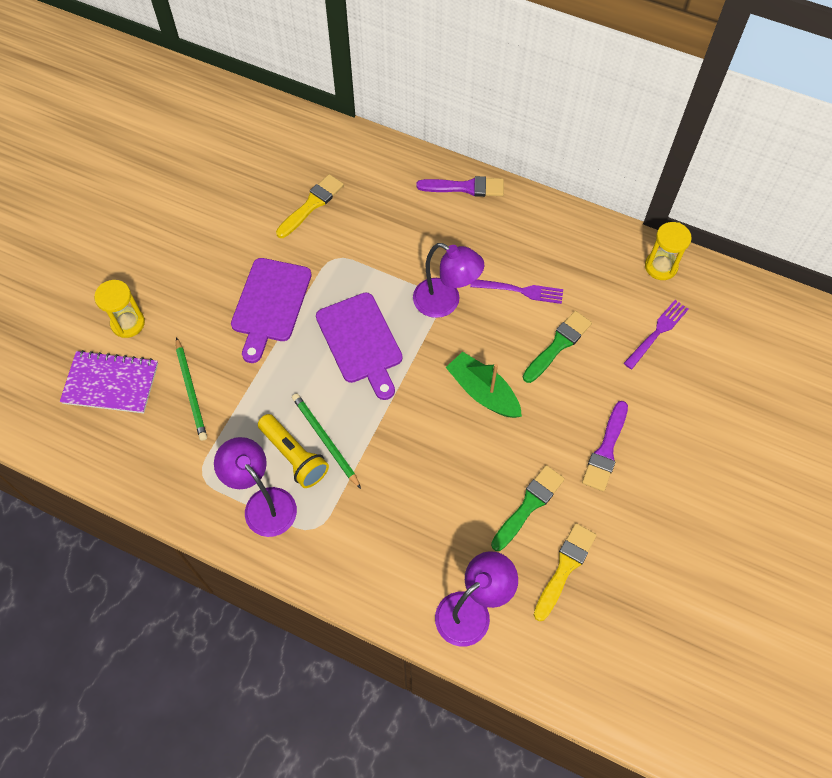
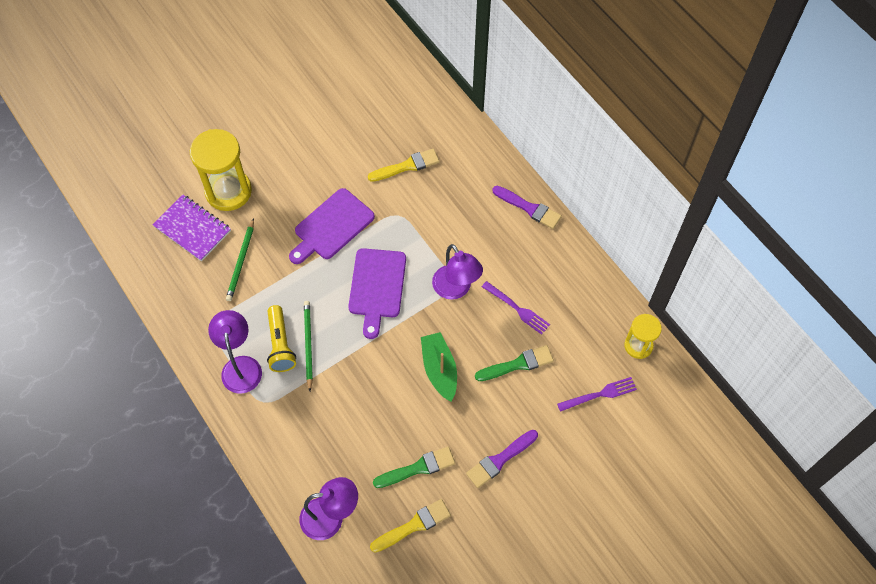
camera: 30 degrees right, 0 degrees up
(128, 323) = (228, 191): yellow hourglass -> yellow hourglass, size x1.75

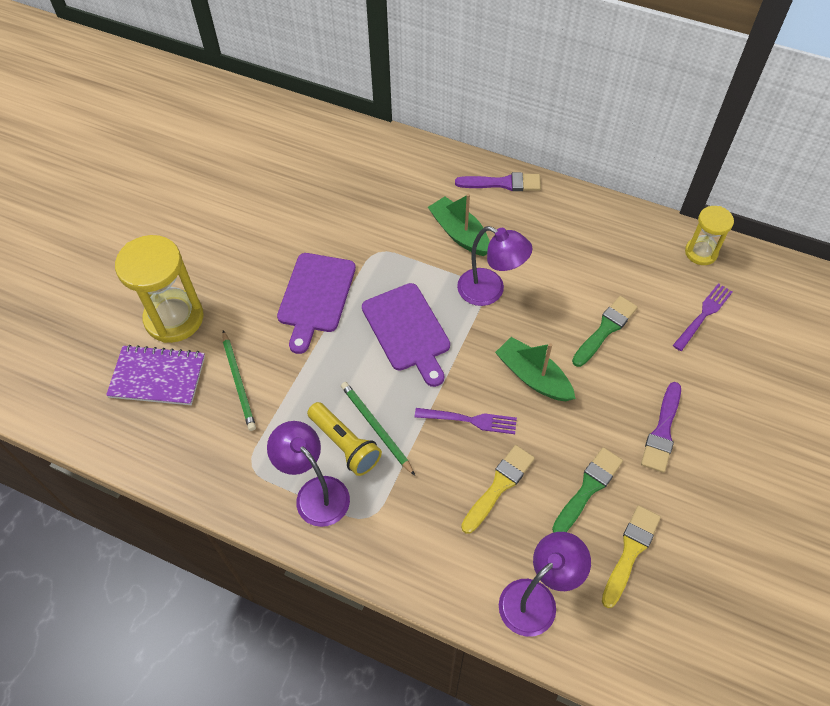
camera: 30 degrees left, 5 degrees down
(407, 166) = (353, 202): yellow brush -> yellow brush (499, 486)
(467, 232) = (459, 233): none -> green boat
(517, 309) = (563, 278): purple fork -> purple fork (469, 420)

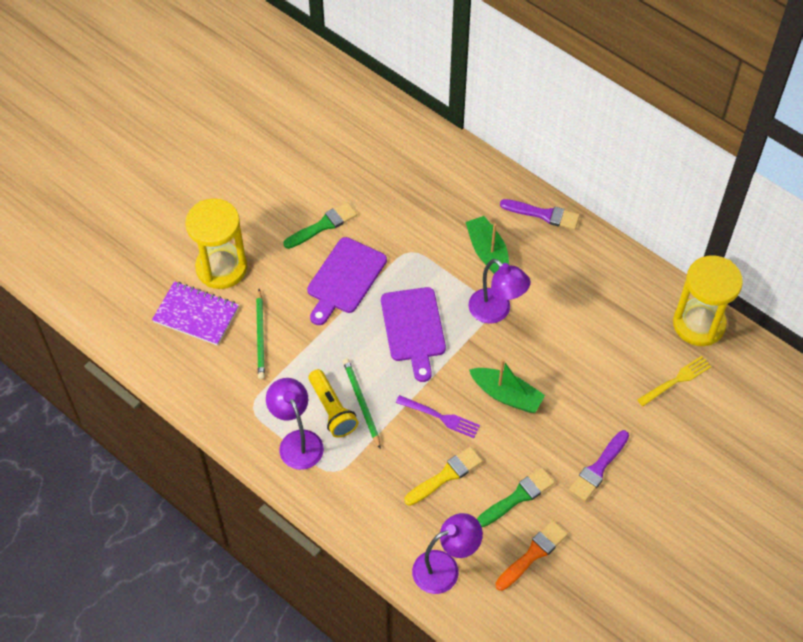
camera: 15 degrees right, 0 degrees up
(533, 377) = (506, 395): green boat -> green boat turned 150 degrees clockwise
(605, 329) = (584, 371): green brush -> green brush (323, 225)
(630, 551) = (533, 554): yellow brush -> orange brush
(701, 252) = (698, 324): yellow hourglass -> yellow hourglass, size x1.75
(703, 315) = (676, 380): purple fork -> yellow fork

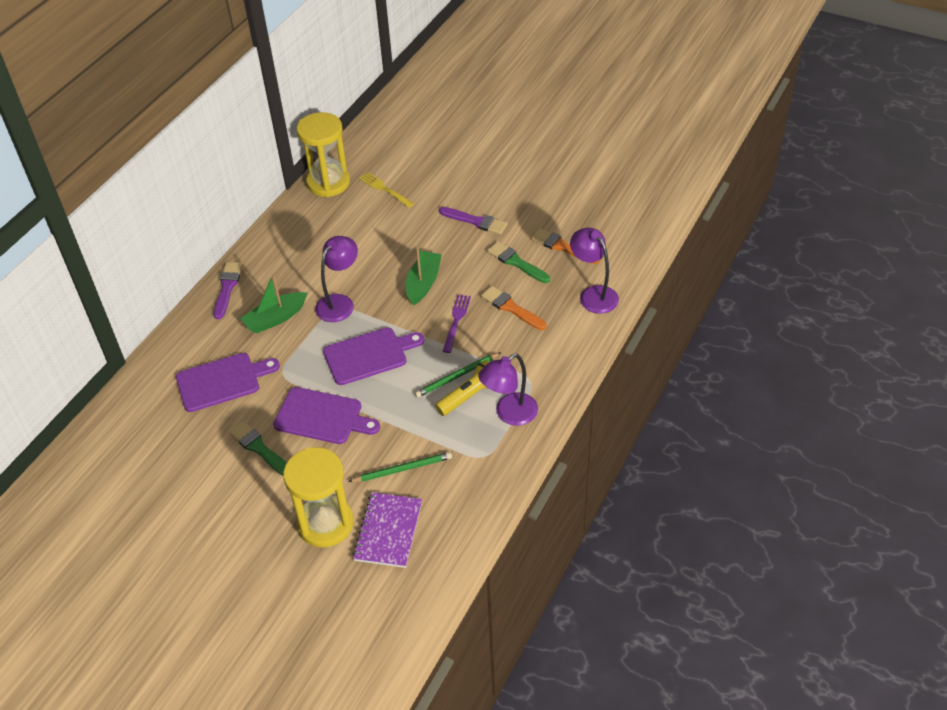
camera: 100 degrees left, 10 degrees down
(414, 202) = (222, 381): none -> purple cutting board
(446, 475) = (511, 308): yellow brush -> orange brush

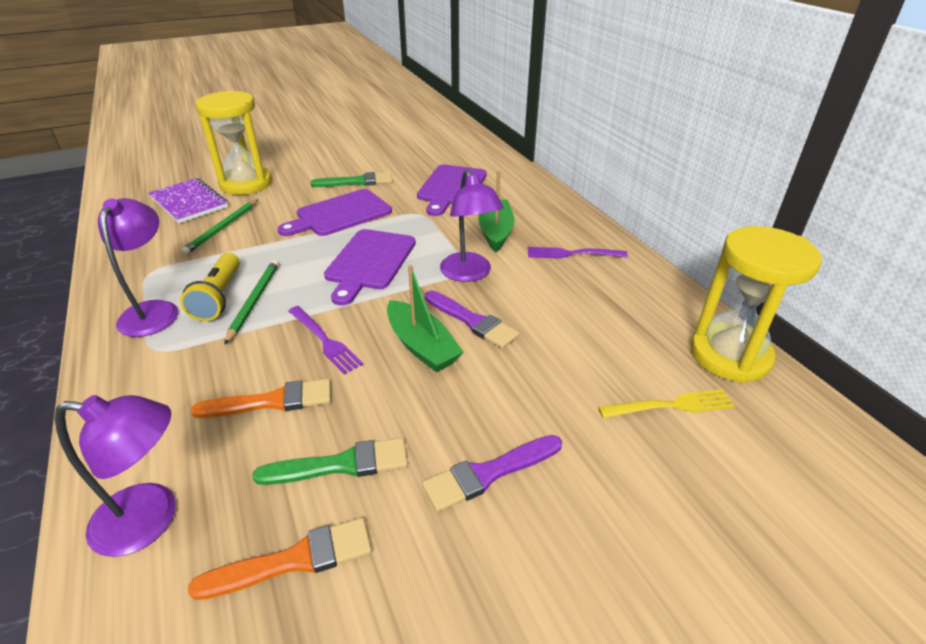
camera: 125 degrees right, 10 degrees down
(227, 287) = (575, 222): purple brush -> purple brush (472, 321)
(274, 271) = (572, 254): none -> purple fork

